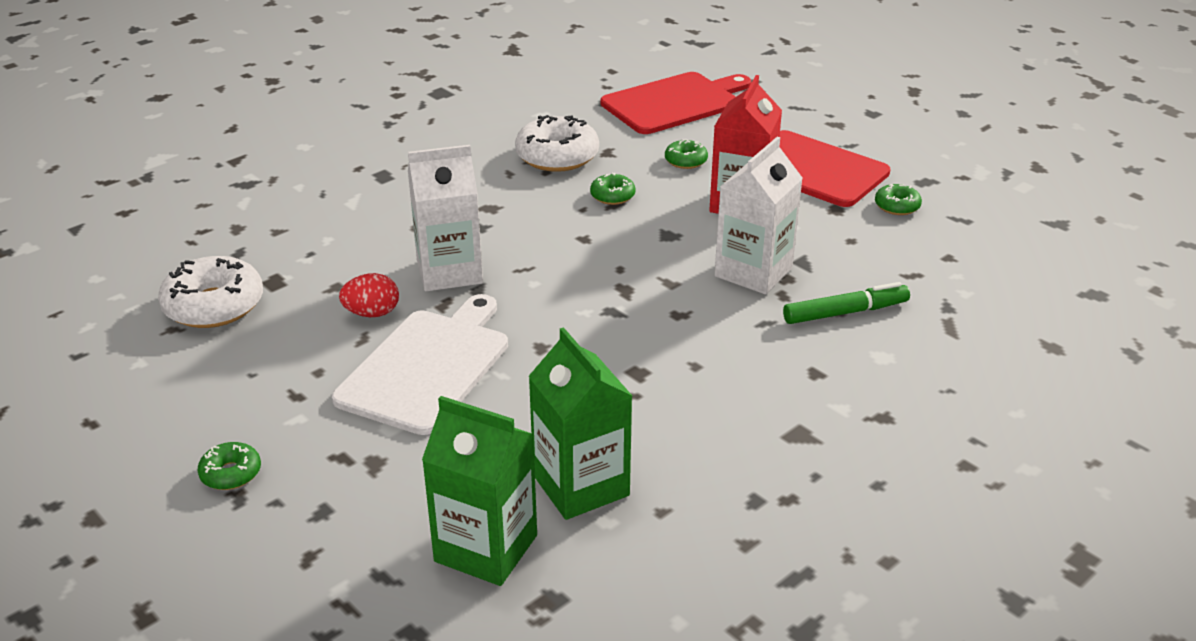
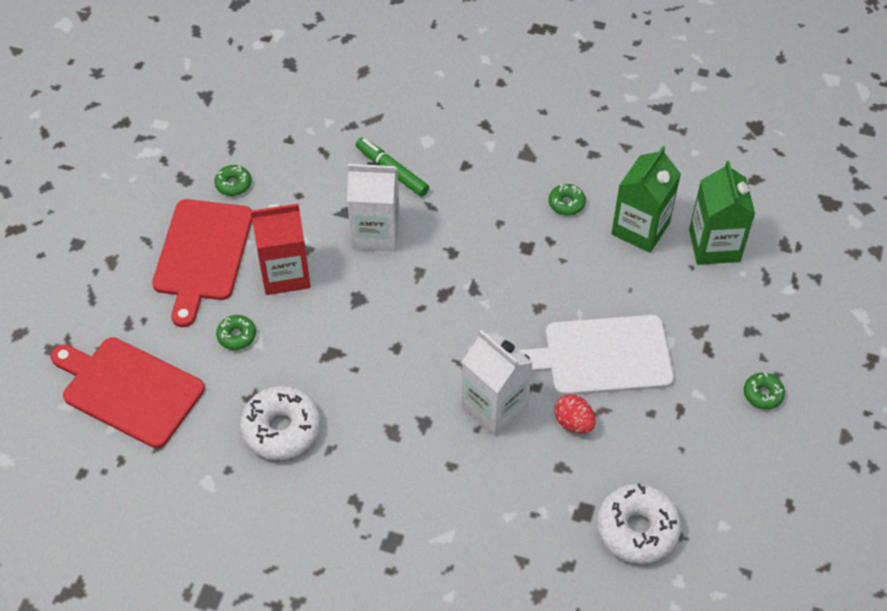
camera: 120 degrees left, 20 degrees up
(612, 196) = (323, 359): green donut -> green donut (566, 203)

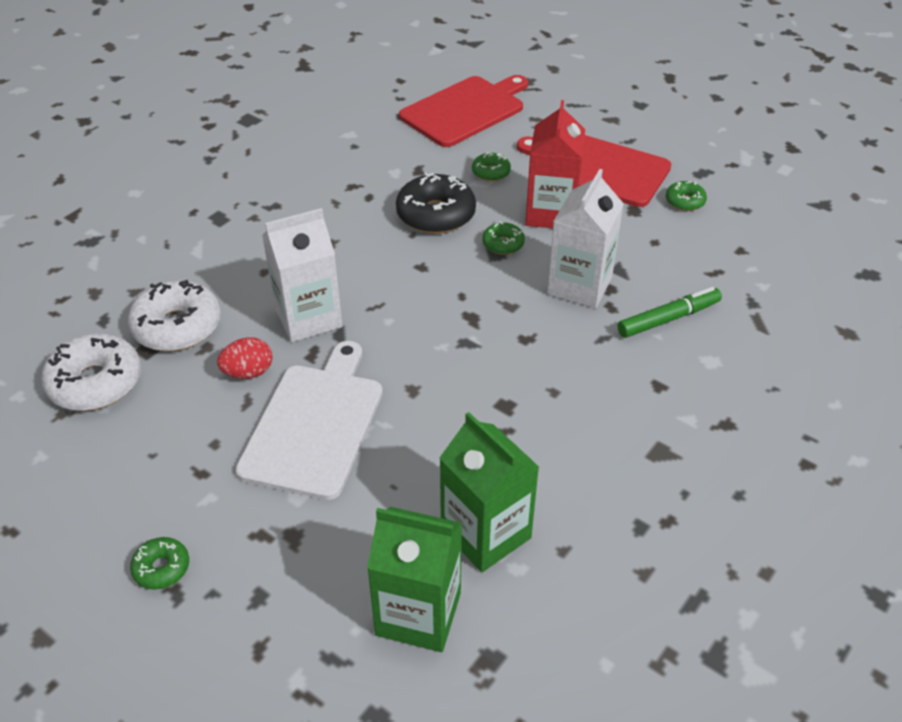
camera: 110 degrees right, 10 degrees down
(281, 429) = (374, 179): white donut -> white donut (177, 327)
(319, 360) = (436, 215): none -> black donut
(566, 203) = (560, 466): green donut -> green donut (503, 244)

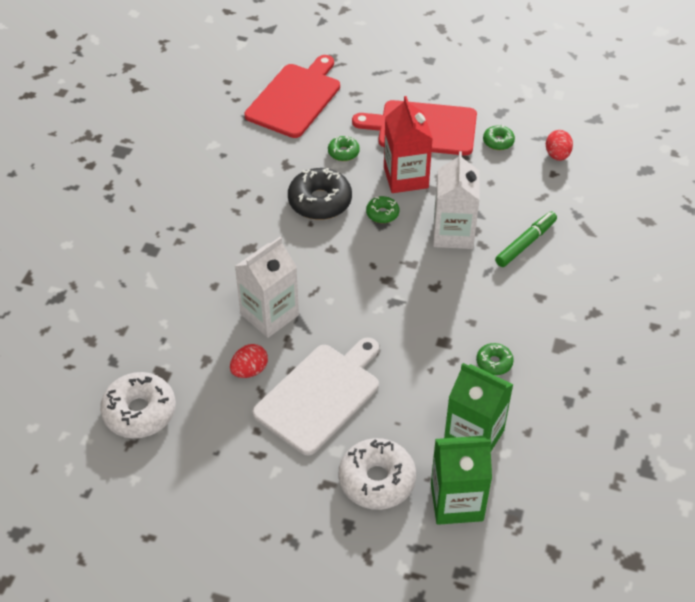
camera: 20 degrees left, 5 degrees up
(161, 568) = (272, 527): green donut -> green donut (494, 363)
(177, 327) = (174, 350): white donut -> white donut (377, 480)
(315, 425) = (320, 395): white cutting board -> white cutting board turned 45 degrees clockwise
(755, 232) = (557, 155): none -> red egg

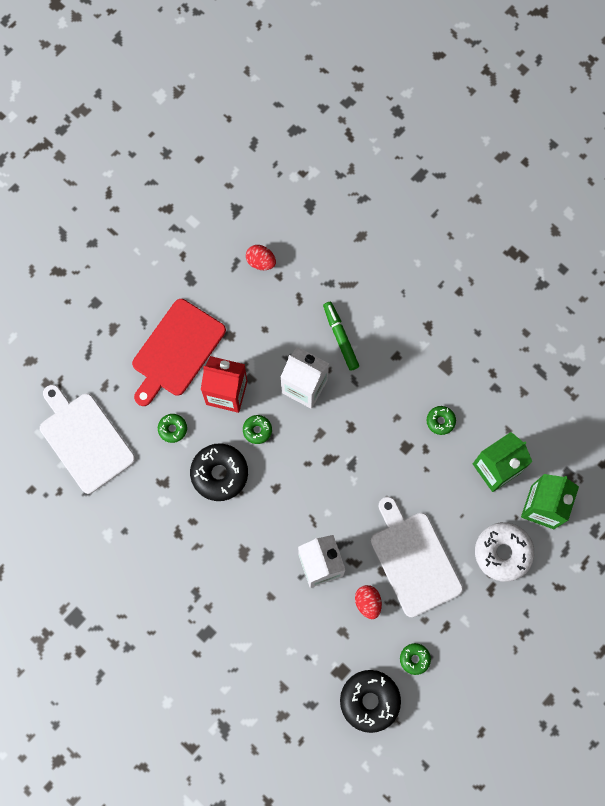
camera: 65 degrees left, 25 degrees up
(139, 412) = (369, 701): white donut -> black donut
(295, 98) = (85, 439): red cutting board -> white cutting board
(498, 141) = (223, 299): green donut -> green donut (414, 659)

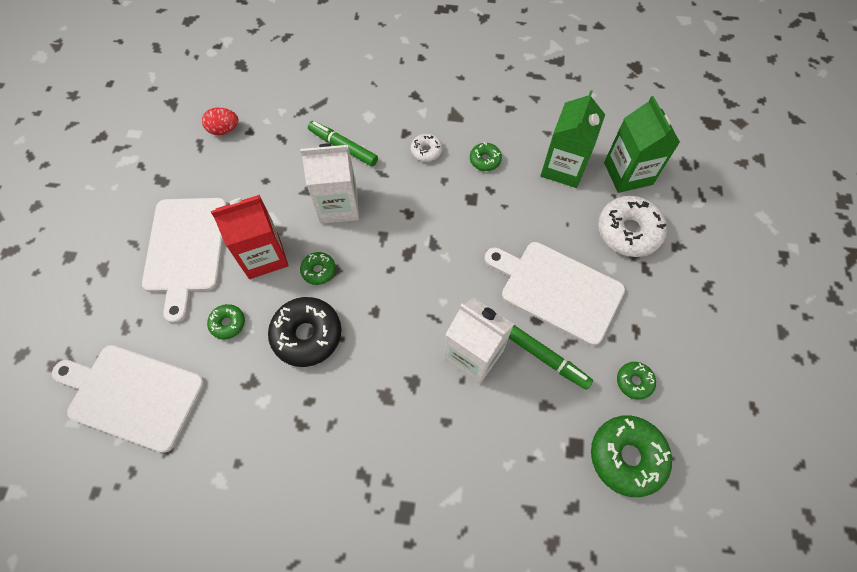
camera: 35 degrees left, 10 degrees down
(176, 350) = (186, 249): red cutting board -> white cutting board
(368, 602) = (546, 359): red egg -> green marker
(369, 701) = (627, 457): black donut -> green donut
(401, 383) = (426, 151): none -> white donut

